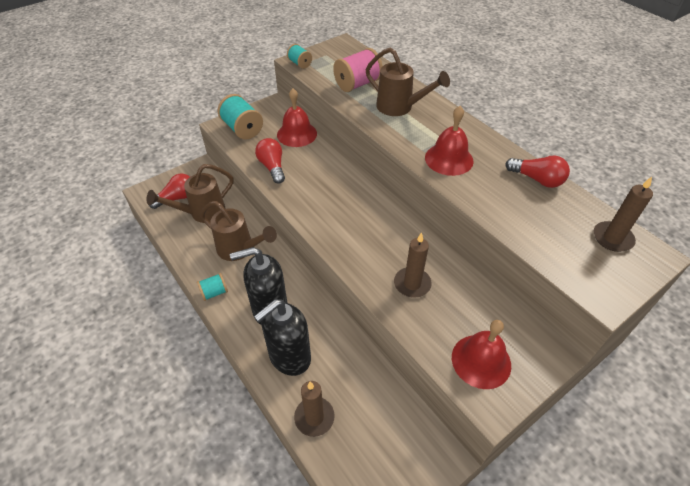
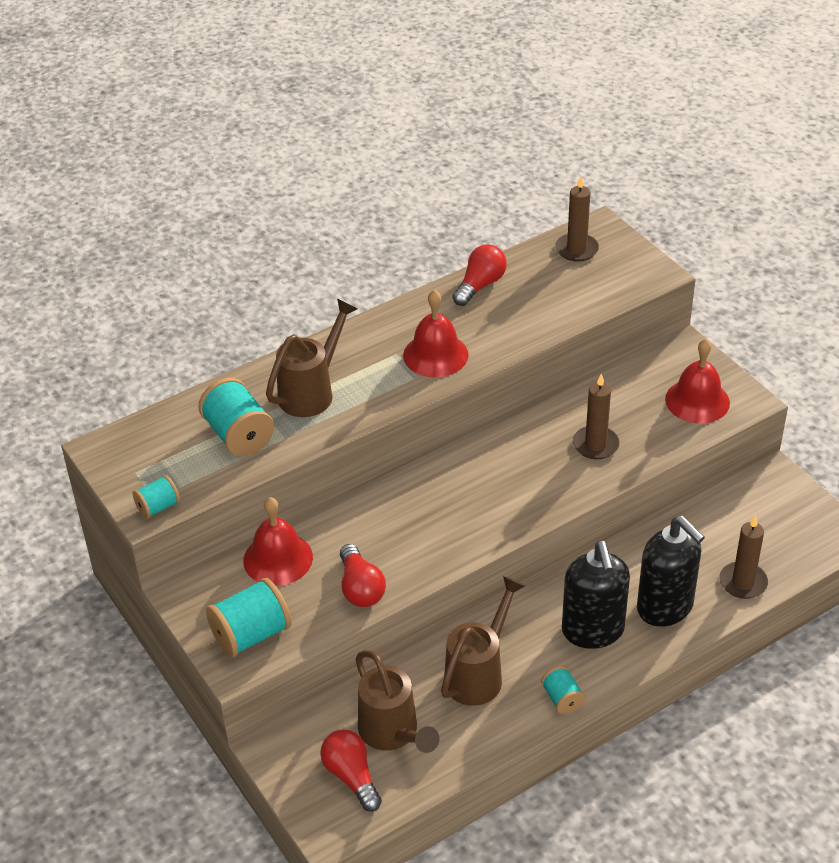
camera: 85 degrees left, 5 degrees down
(272, 167) = (360, 588): red light bulb -> red light bulb turned 90 degrees counterclockwise
(357, 84) = (238, 435): pink spool -> turquoise spool

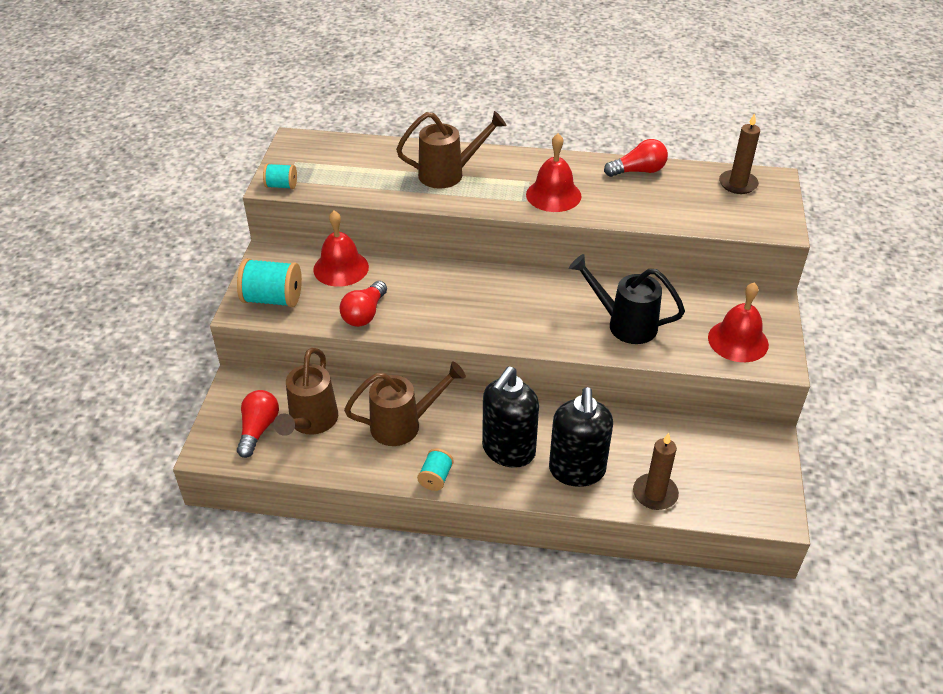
camera: 40 degrees right, 0 degrees up
(238, 435) = (375, 174): turquoise spool -> none
(595, 445) = (624, 324): brown candle -> black watering can

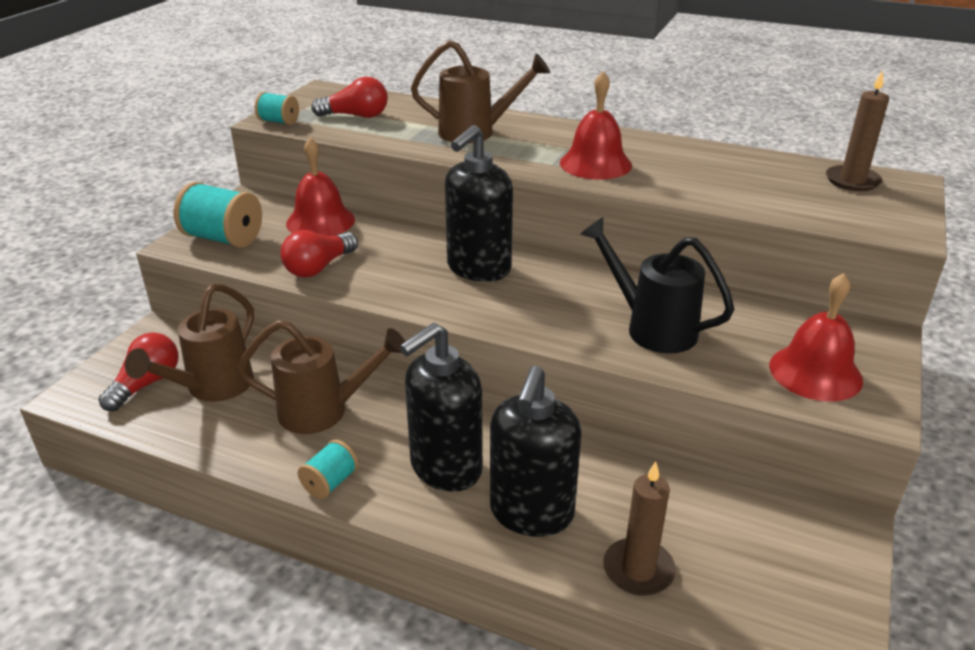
camera: 15 degrees right, 10 degrees down
(484, 294) = (478, 269): none -> black soap dispenser
(638, 171) = (717, 155): red light bulb -> red light bulb (356, 116)

